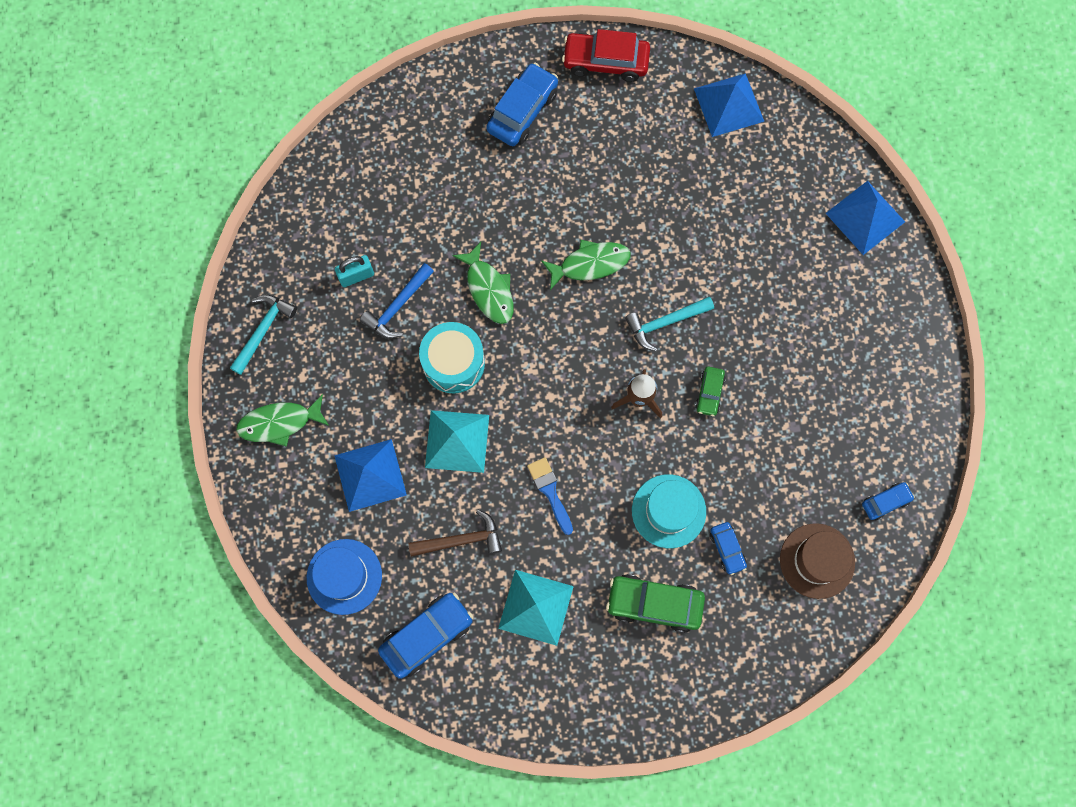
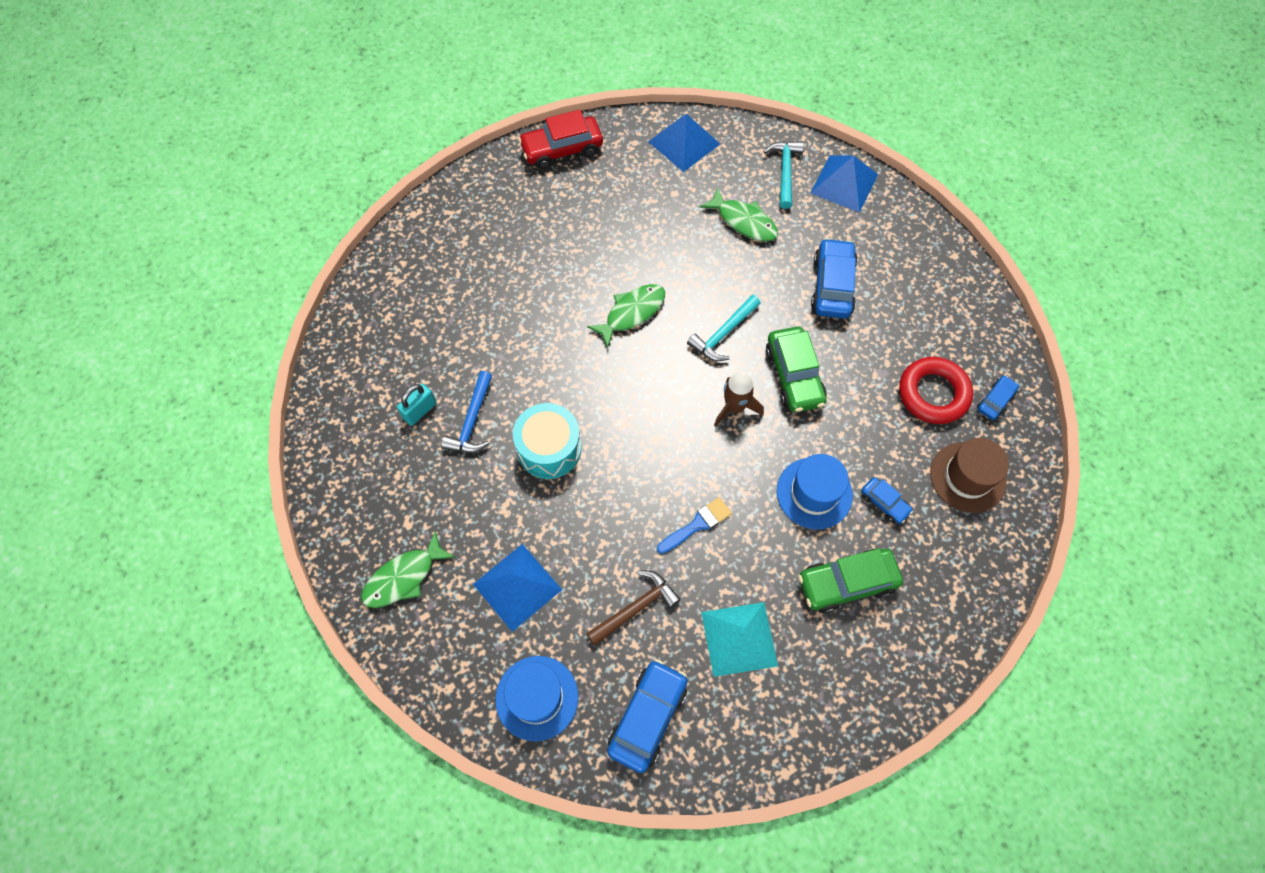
camera: 25 degrees left, 10 degrees down
(263, 330) = (349, 498): turquoise hammer -> turquoise hammer (785, 172)
(457, 441) = (586, 518): turquoise pyramid -> none
(488, 289) = (550, 371): green fish -> green fish (743, 221)
(522, 111) = (508, 214): blue car -> blue car (832, 286)
(550, 492) = (697, 524): blue brush -> blue brush turned 105 degrees clockwise
(668, 511) = (814, 493): turquoise hat -> blue hat
(709, 393) = (794, 376): green car -> green car, size x1.84
(830, 469) = (933, 393): none -> red ring

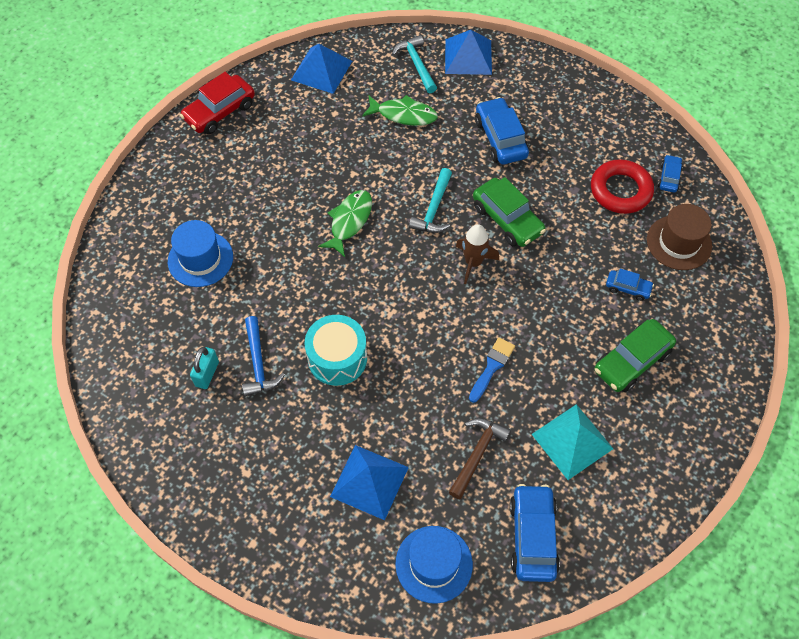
camera: 25 degrees left, 5 degrees down
(404, 577) = (266, 518): green fish -> none
(814, 493) = (570, 303): blue hat -> blue hat (200, 259)

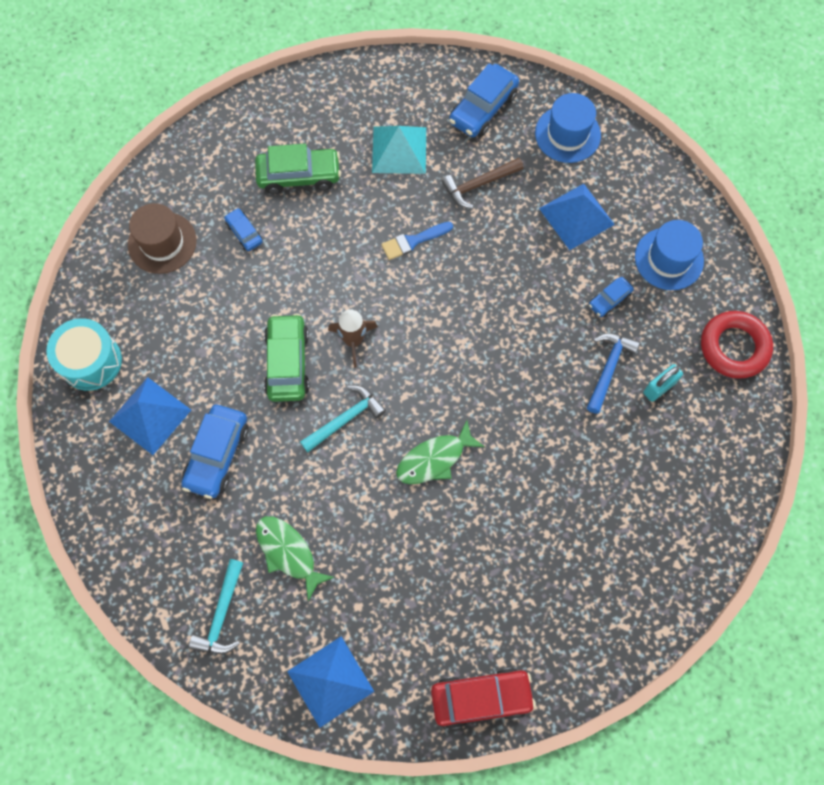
camera: 145 degrees left, 10 degrees up
(200, 259) = (604, 512): blue hat -> blue hat (669, 259)
(337, 358) = (536, 329): turquoise drum -> turquoise drum (91, 361)
(468, 56) = (159, 585): blue pyramid -> blue pyramid (150, 415)
(620, 190) = (161, 323): red ring -> red ring (734, 347)
(669, 177) = (105, 306): blue car -> blue car (609, 300)

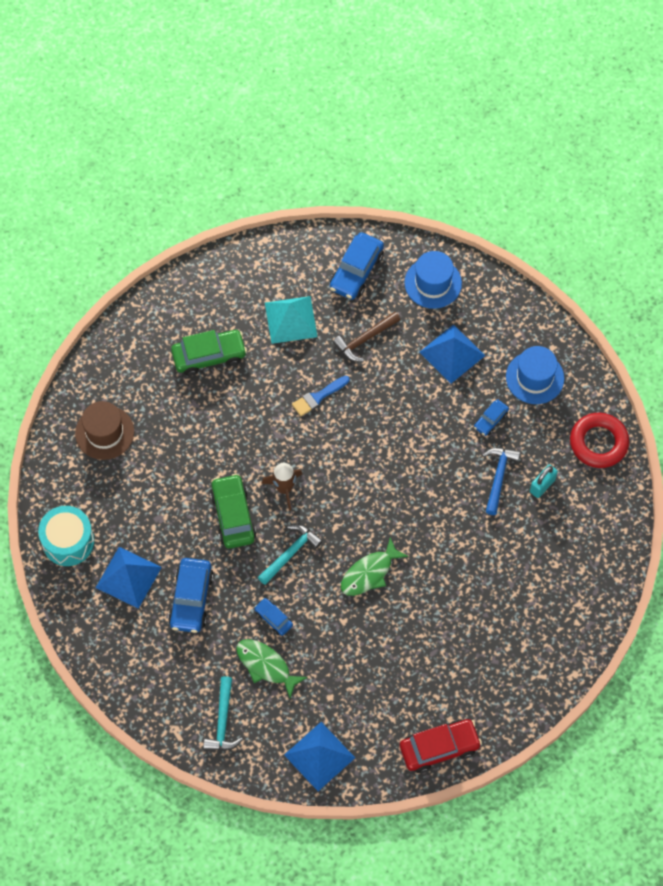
camera: 10 degrees left, 5 degrees down
(244, 233) = (173, 413): blue car -> blue car (273, 618)

